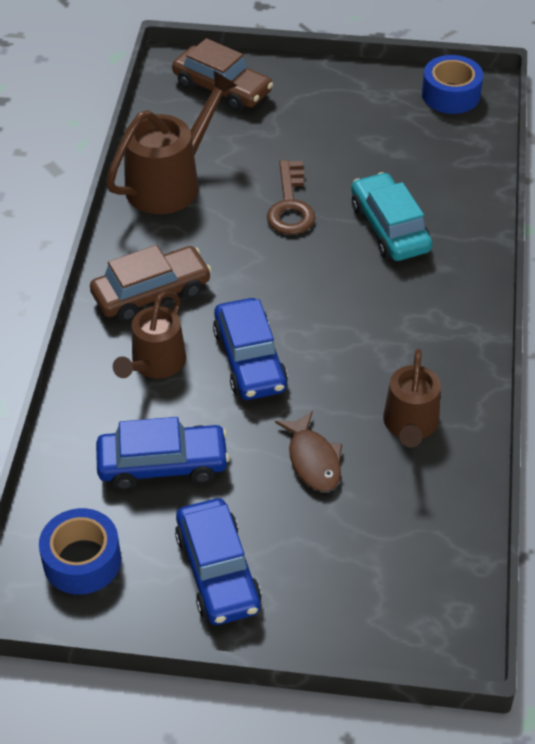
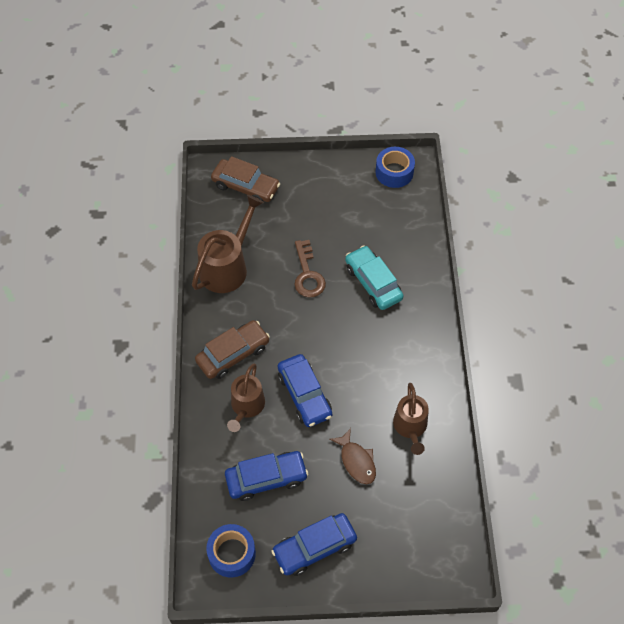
camera: 10 degrees left, 10 degrees up
(218, 571) = (314, 547): blue car -> blue car turned 90 degrees clockwise

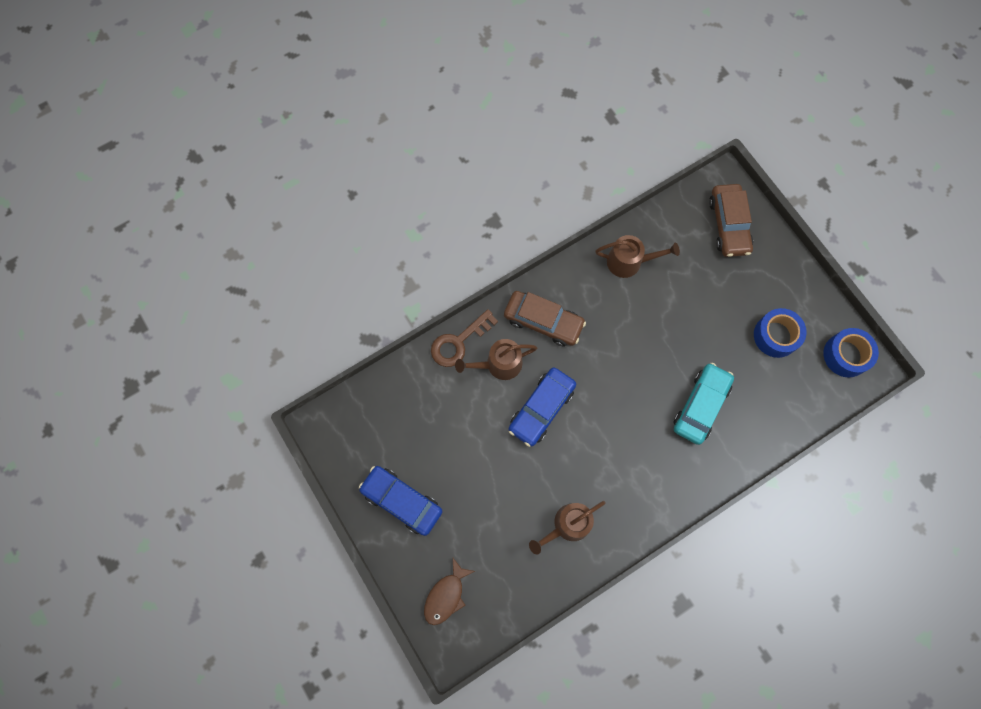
camera: 60 degrees right, 15 degrees up
(227, 267) = (629, 262): brown watering can -> brown watering can, size x0.66
(232, 553) = (358, 433): blue tape -> blue tape (776, 336)
(266, 479) = (441, 422): blue car -> none
(307, 274) = (669, 339): brown key -> brown key (459, 342)
(356, 461) = (504, 493): brown fish -> brown fish (446, 596)

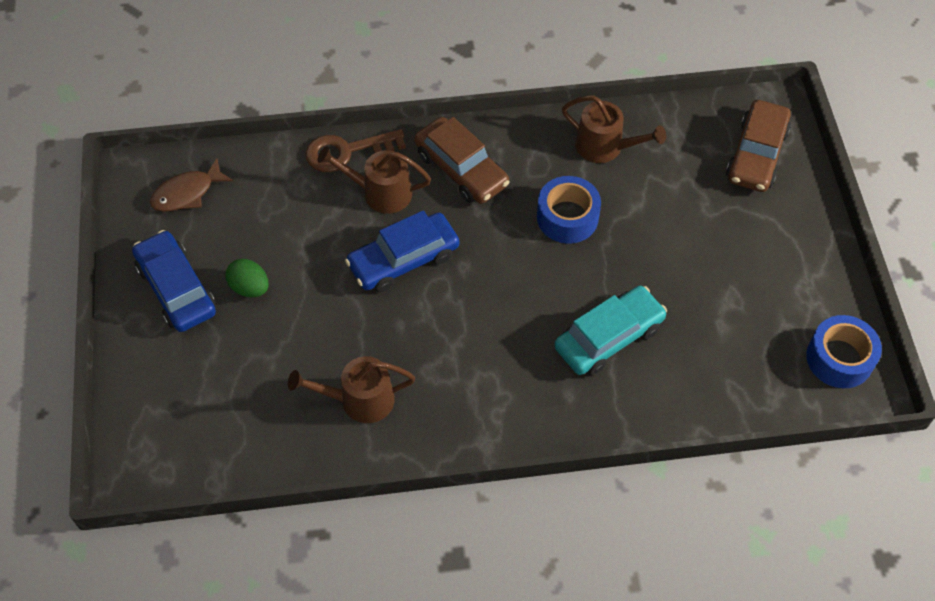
camera: 25 degrees right, 15 degrees down
(446, 596) = (163, 413): brown fish -> brown fish (187, 193)
(451, 477) = (250, 288): none -> green egg
(776, 336) = (753, 299): blue tape -> blue tape (567, 217)

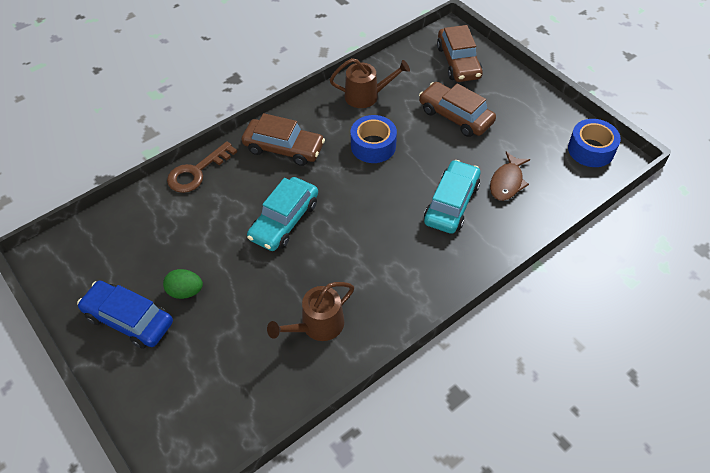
camera: 30 degrees left, 5 degrees down
(187, 193) = (94, 251): brown fish -> brown fish (507, 182)
(381, 193) = (239, 186): brown watering can -> none
(403, 260) = (284, 220): blue car -> turquoise car
(697, 227) = (455, 116): none -> brown car

